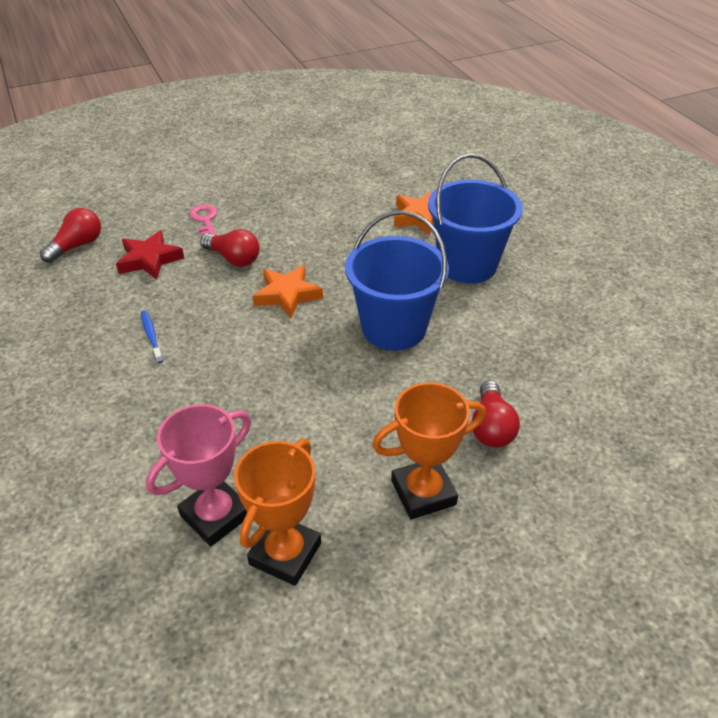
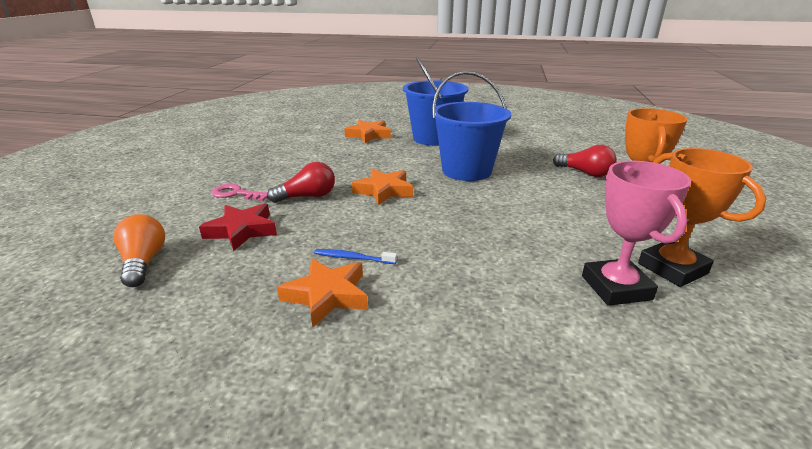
camera: 55 degrees left, 15 degrees down
(77, 246) = (143, 262): red light bulb -> orange light bulb
(93, 349) = (327, 295): none -> orange star

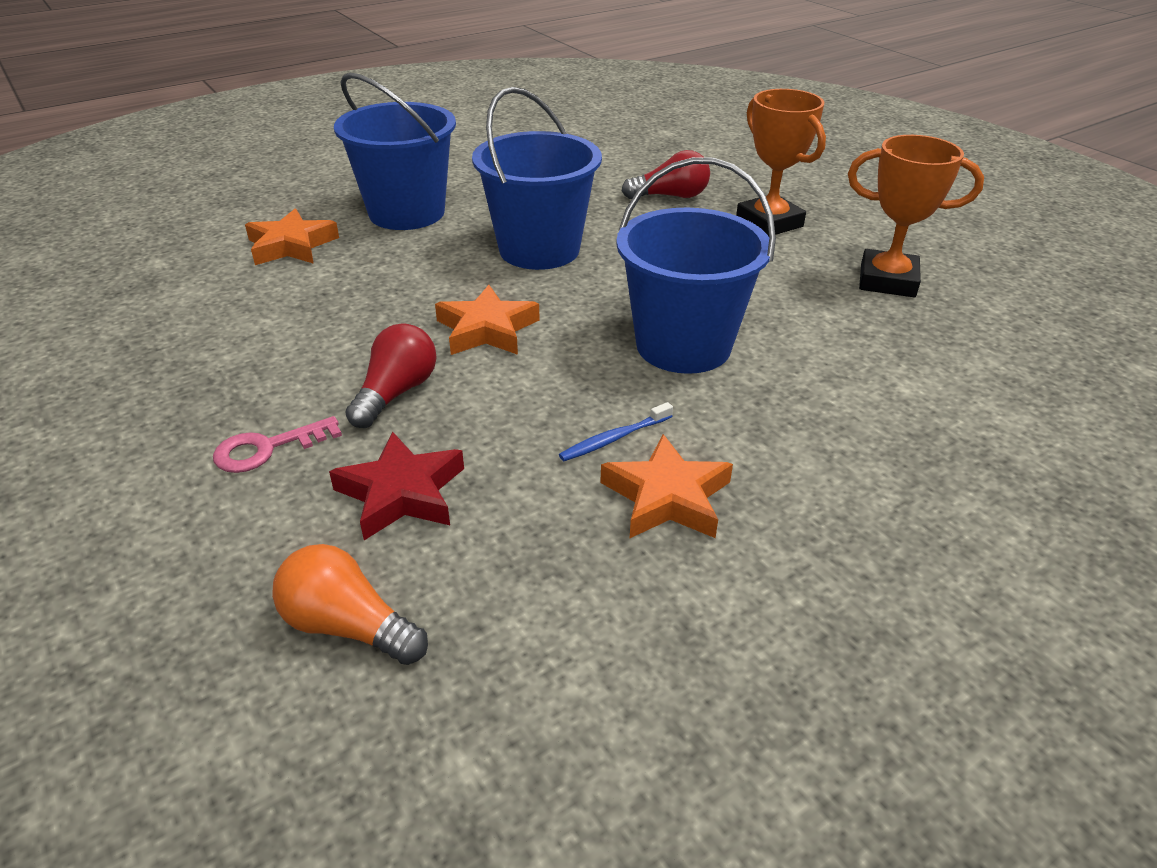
camera: 45 degrees left, 10 degrees up
(463, 238) = (683, 346): none -> blue bucket
(616, 287) = (878, 325): pink trophy -> none

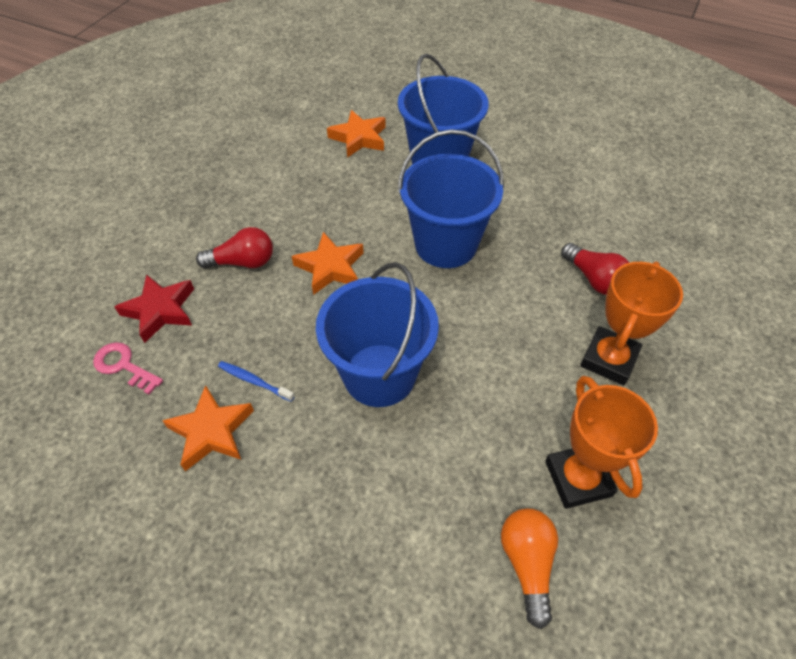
camera: 60 degrees right, 15 degrees up
(268, 448) = (170, 241): pink key -> pink key (124, 366)
(348, 626) = (61, 342): orange light bulb -> orange light bulb (527, 563)

